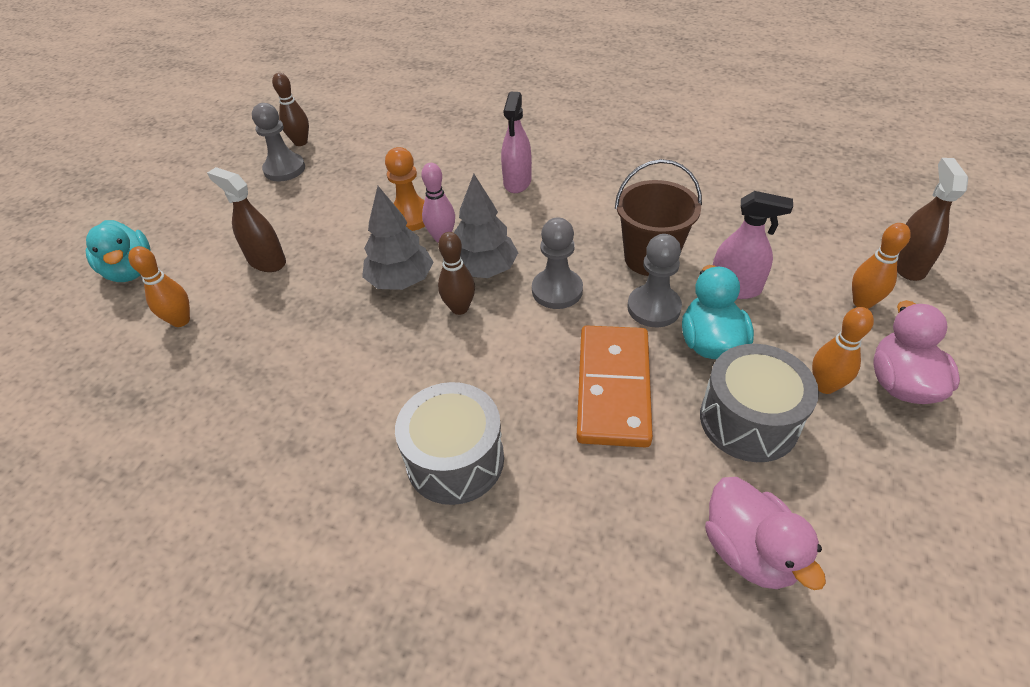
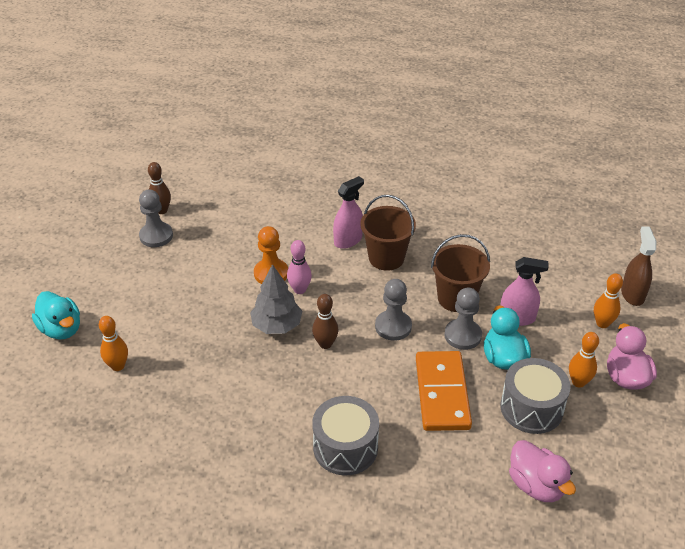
camera: 10 degrees left, 5 degrees down
(267, 261) = (168, 316): brown spray bottle -> none
(484, 269) = (337, 313): grey tree -> none
(517, 182) = (348, 240): pink spray bottle -> pink spray bottle turned 135 degrees counterclockwise
(563, 204) = (386, 258): none -> brown bucket

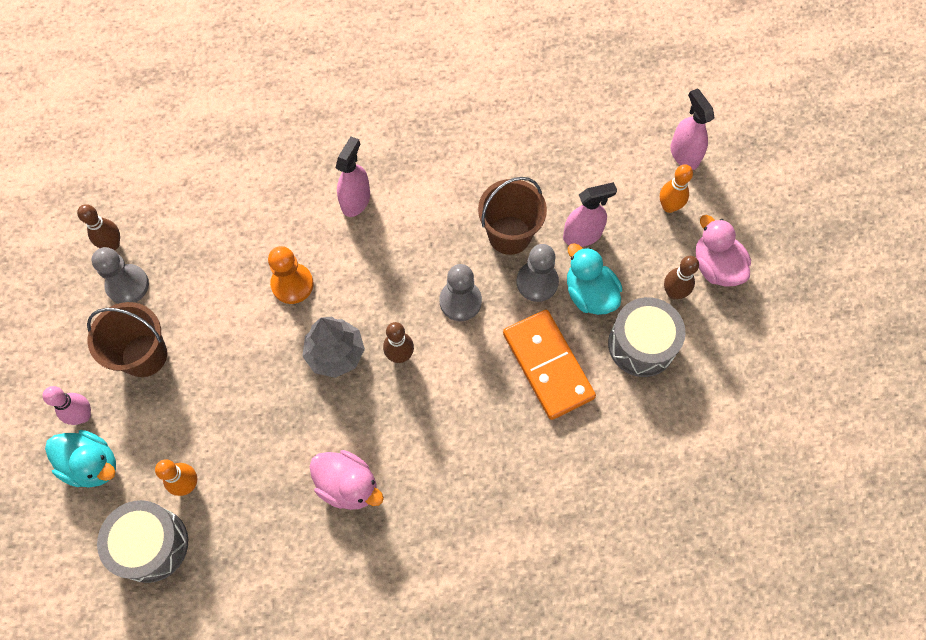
camera: 25 degrees left, 25 degrees up
(299, 290) = (336, 294): pink bowling pin -> pink bowling pin (83, 415)
(345, 447) = (482, 475): grey drum -> grey drum (151, 545)
(386, 258) = (410, 209): brown bucket -> brown bucket (144, 355)
(536, 485) = (681, 434): pink duck -> pink duck (348, 485)
(578, 382) = (673, 292): orange bowling pin -> brown bowling pin
(632, 294) = (684, 154): brown spray bottle -> pink spray bottle

